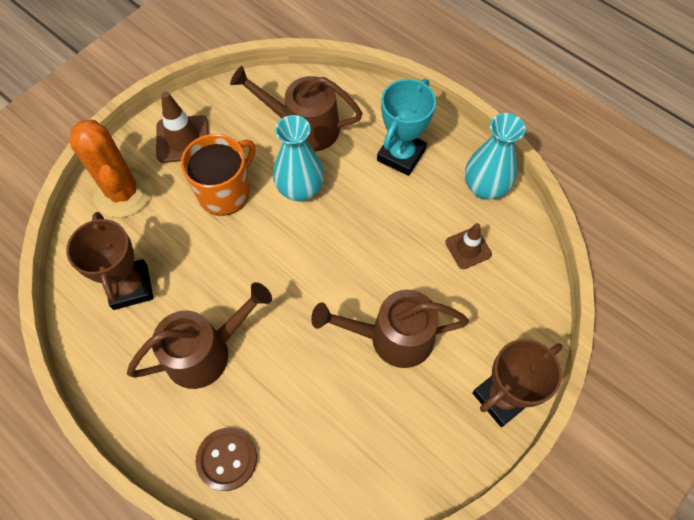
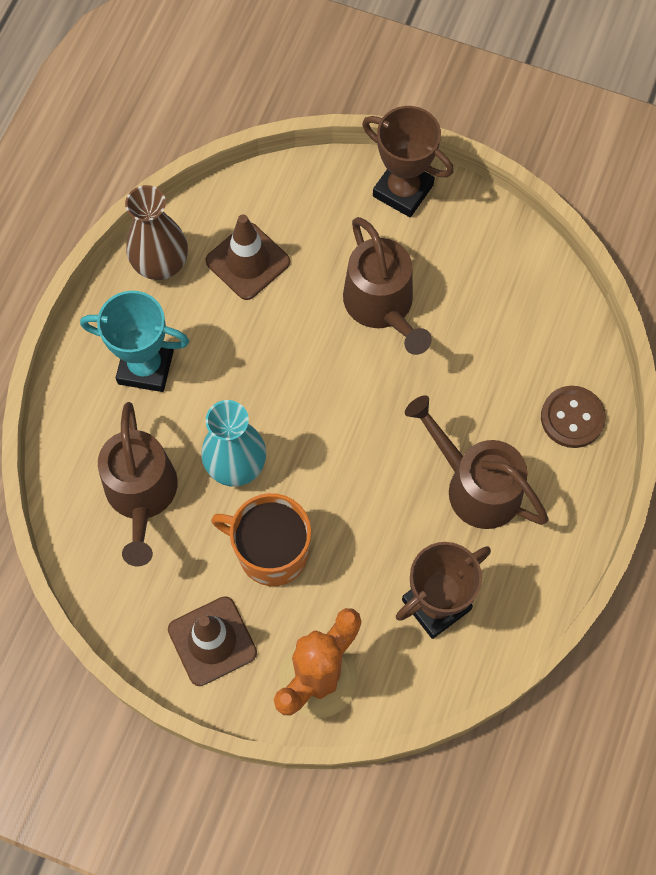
camera: 110 degrees left, 5 degrees up
(468, 248) = (248, 261): brown traffic cone -> brown traffic cone, size x1.51
(484, 187) = (161, 264): turquoise vase -> brown vase

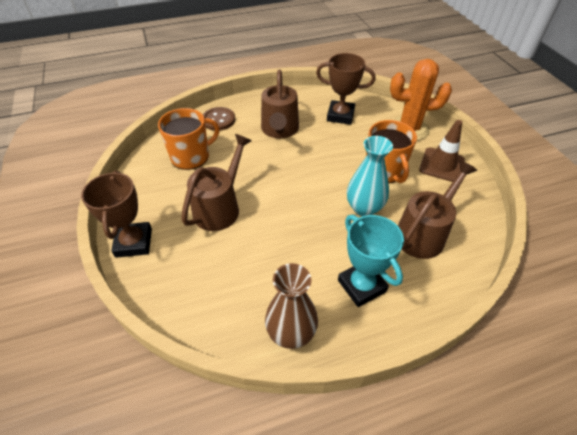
camera: 130 degrees left, 20 degrees down
(248, 261) = (246, 285): brown traffic cone -> none
(511, 330) = (191, 156): none -> orange mug

